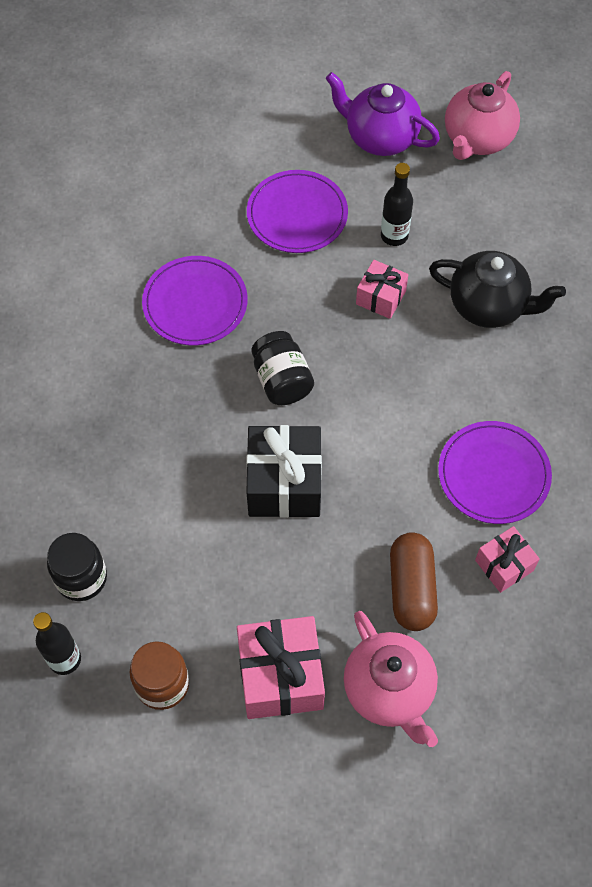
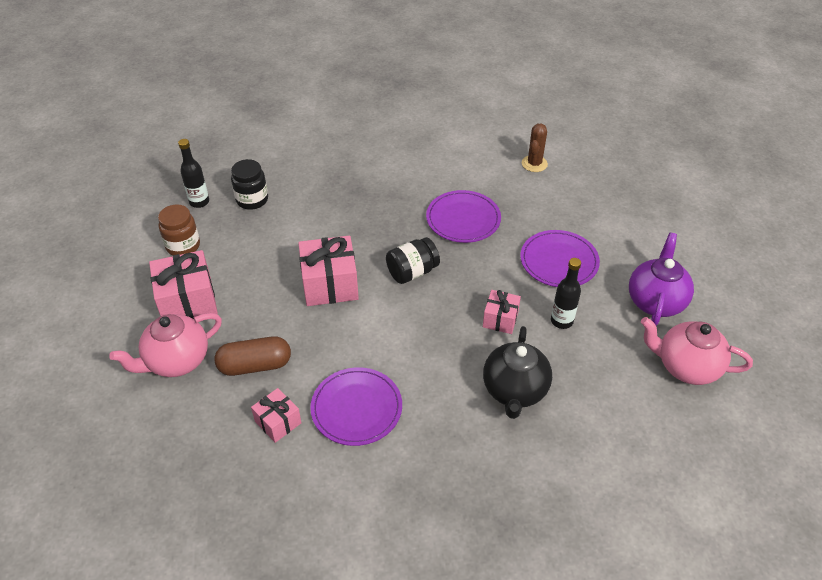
camera: 80 degrees right, 15 degrees down
(105, 197) = (534, 164): none -> brown cactus
(284, 484) = (330, 284): black gift -> pink gift

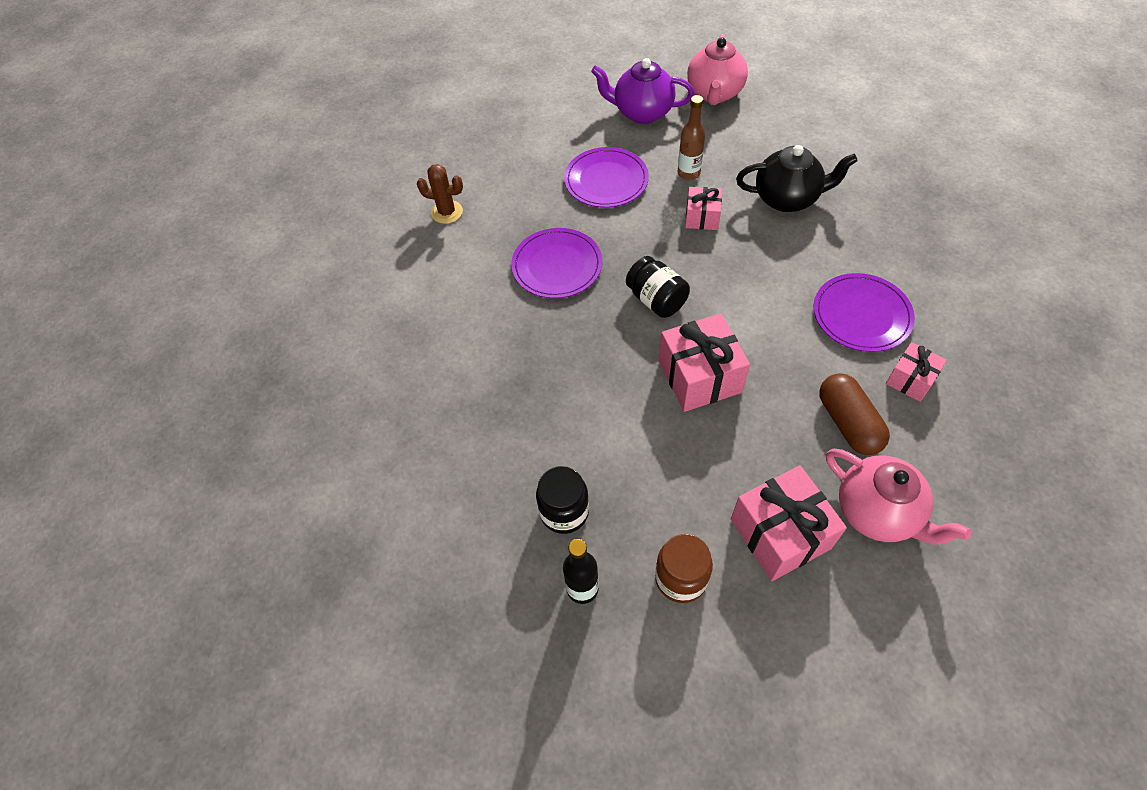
camera: 95 degrees left, 10 degrees up
(561, 321) = (688, 173): black bottle -> brown bottle

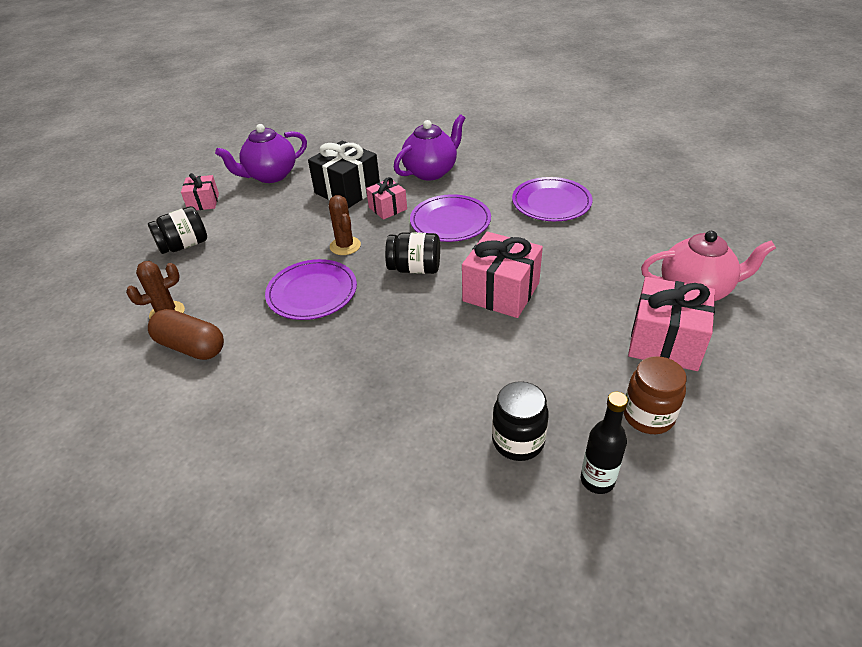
camera: 45 degrees left, 15 degrees down
(511, 151) = (184, 245): none -> black jar
(606, 180) = (289, 224): purple plate -> purple plate (450, 221)
(626, 235) = (345, 246): none -> brown cactus
(688, 173) = (347, 190): brown bottle -> black gift
(714, 94) = (313, 144): pink teapot -> none
(787, 198) = (431, 171): black teapot -> purple teapot
(848, 423) = (618, 258): brown capsule -> brown capsule (191, 347)
(910, 380) = (619, 216): pink gift -> pink gift (203, 202)

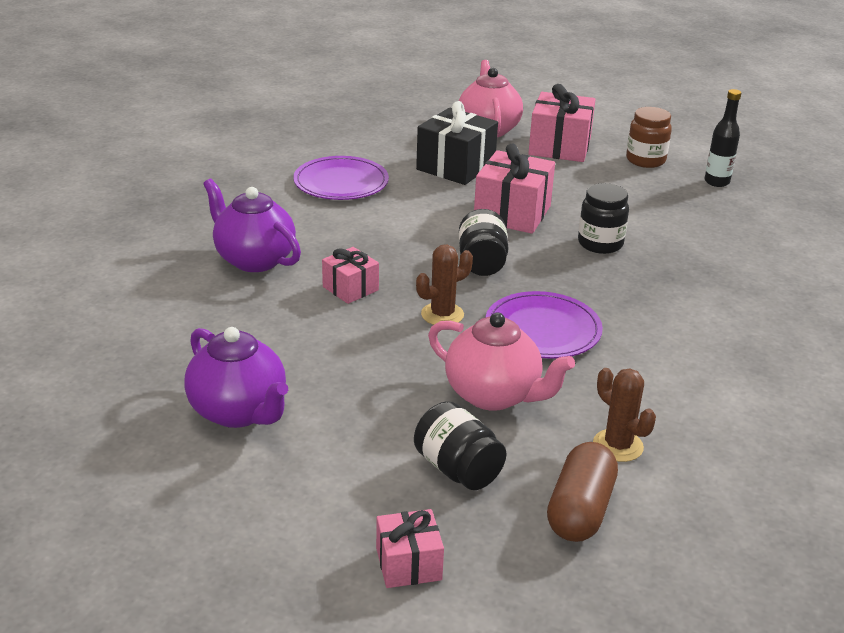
camera: 100 degrees left, 10 degrees down
(191, 347) = (670, 408): brown capsule -> brown capsule (580, 510)
(203, 202) = (324, 477): pink gift -> pink gift (408, 564)
(245, 263) = (494, 395): none -> pink teapot
(347, 190) = (299, 326): black gift -> black gift (455, 167)
(450, 221) = (381, 243): purple plate -> none
(518, 441) = (698, 209): black jar -> black jar (600, 244)

